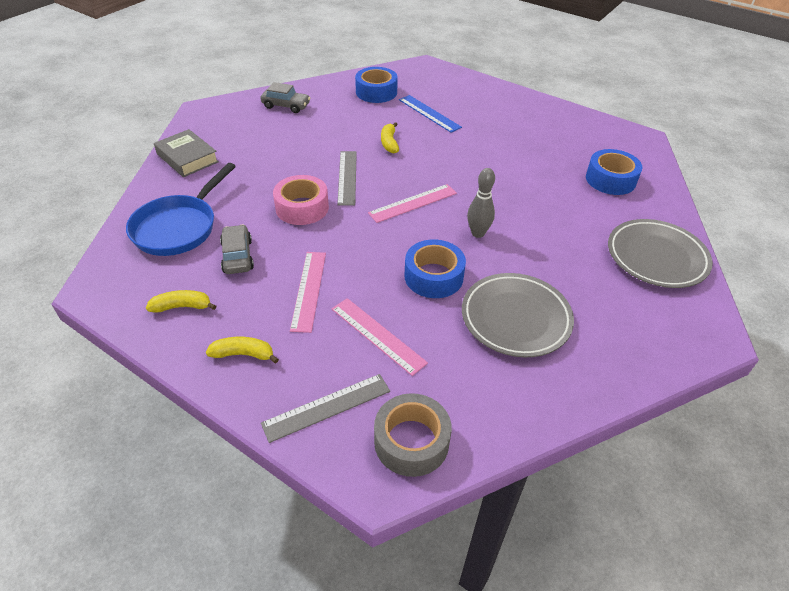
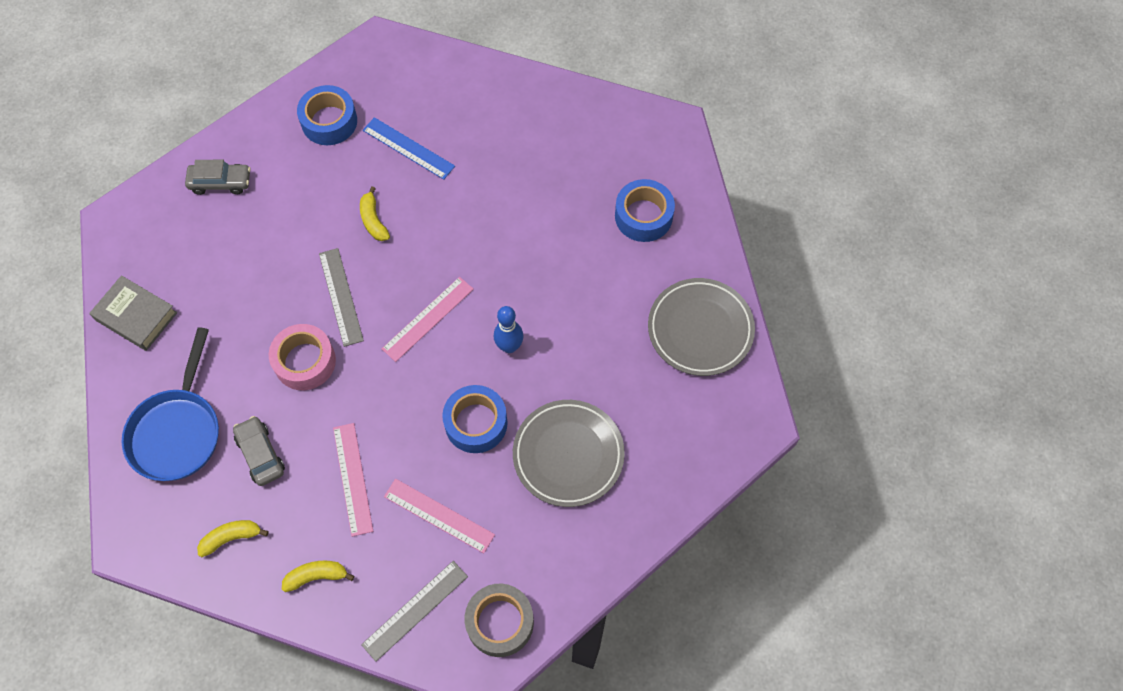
camera: 15 degrees left, 20 degrees up
(478, 233) = (509, 346): grey bowling pin -> blue bowling pin

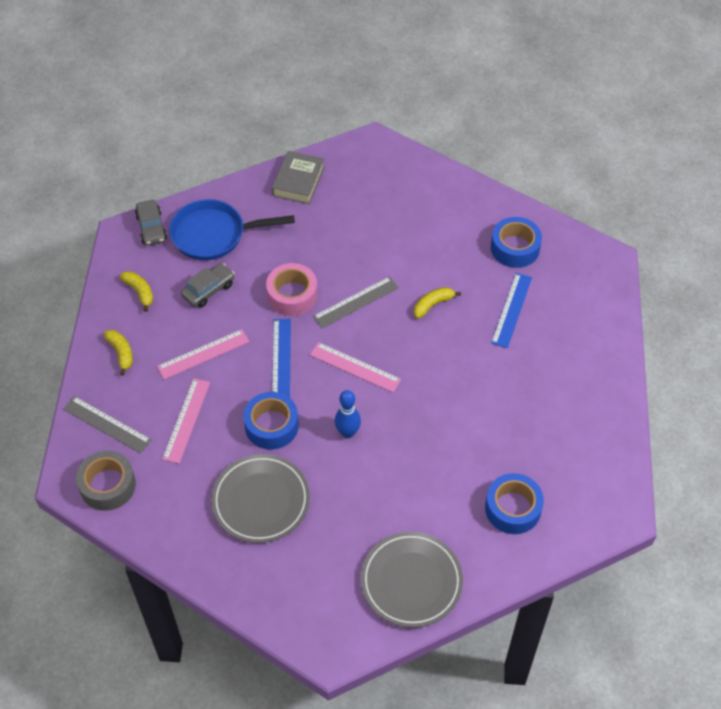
camera: 75 degrees right, 10 degrees down
(220, 182) = (430, 195): grey car -> grey car (151, 228)
(388, 393) = (281, 358): none -> blue ruler

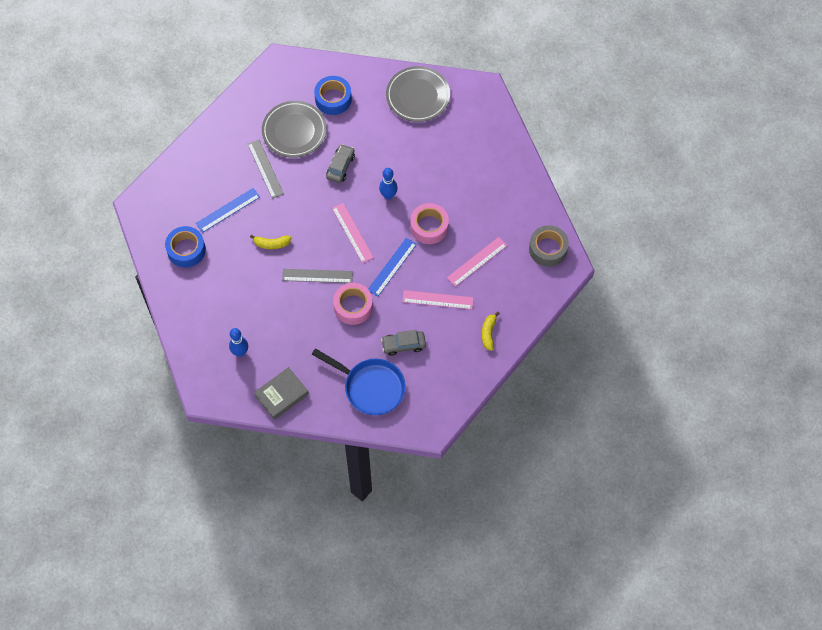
camera: 145 degrees left, 10 degrees up
(107, 424) = (526, 288): grey ruler -> grey ruler (265, 169)
(140, 292) = (449, 372): yellow banana -> none
(151, 228) = (409, 421): grey car -> grey car (340, 166)
(261, 501) = (466, 186): grey plate -> grey plate (294, 131)
(271, 426) = (429, 227): blue tape -> pink tape
(372, 193) = (240, 352): none -> blue bowling pin

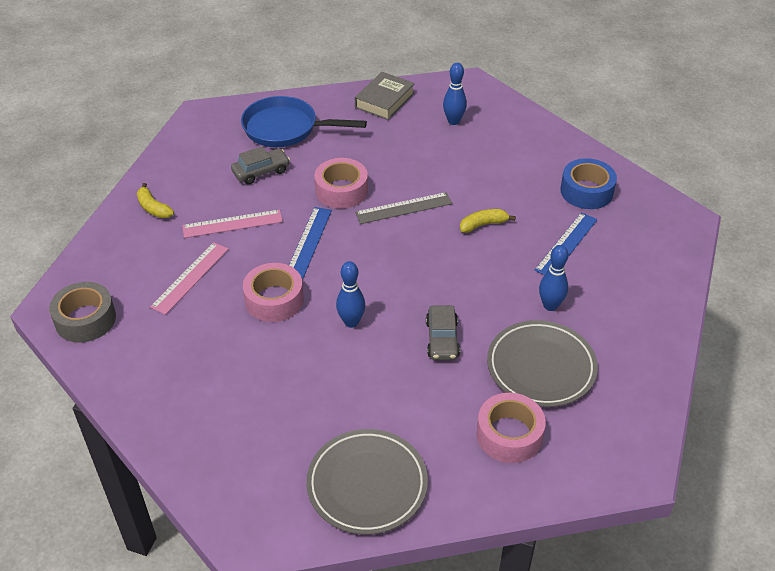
camera: 160 degrees right, 20 degrees down
(265, 169) = (550, 305): grey ruler -> blue bowling pin
(333, 99) = (509, 435): blue tape -> pink tape
(352, 233) = (381, 264): pink ruler -> none
(488, 333) = (153, 208): yellow banana -> yellow banana turned 150 degrees clockwise

